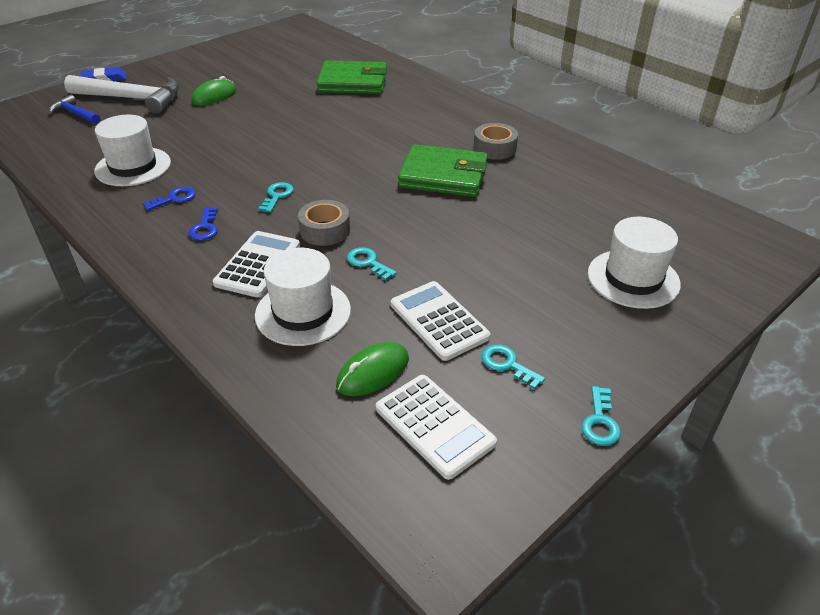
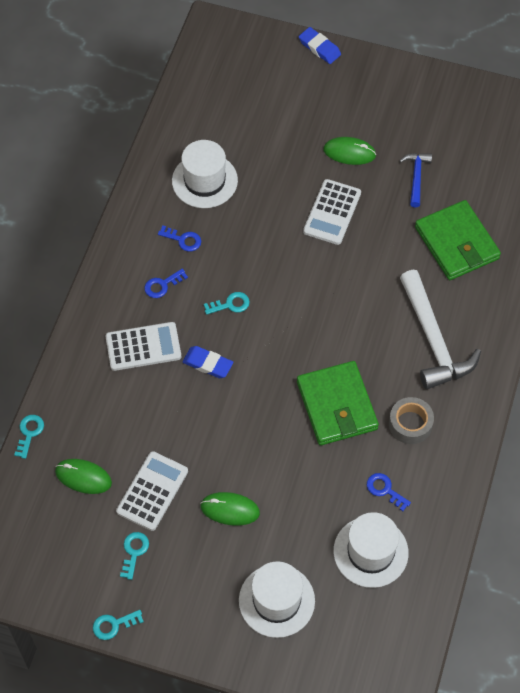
camera: 60 degrees right, 20 degrees up
(75, 114) = (250, 77): blue hammer -> blue hammer (416, 177)
(132, 99) = (301, 96): white hammer -> white hammer (433, 340)
(303, 312) = (112, 405): white hat -> white hat (370, 552)
(325, 230) = (208, 364): grey tape -> blue eraser
(368, 262) = (187, 414): turquoise key -> turquoise key (29, 433)
(434, 426) = (59, 533): white calculator -> white calculator (332, 212)
(504, 273) = (230, 509): none -> green mouse
(550, 179) = (385, 490): none -> blue key

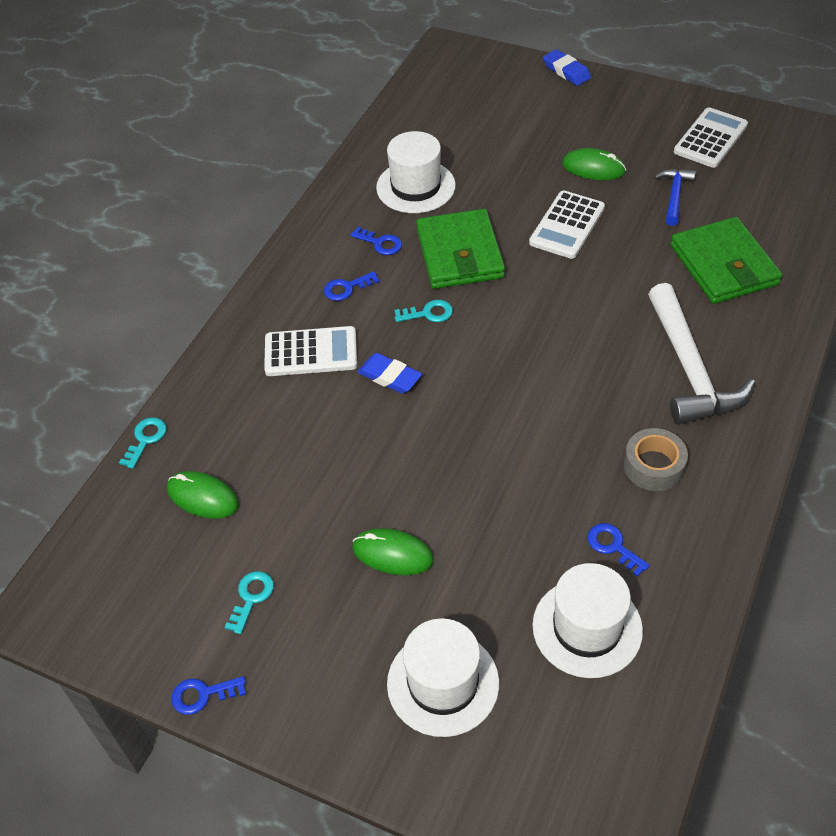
camera: 10 degrees right, 10 degrees down
(113, 625) = (202, 695): turquoise key -> blue key
(152, 491) = (291, 522): white calculator -> white calculator (710, 139)
(337, 405) = (554, 436): green wallet -> green wallet (460, 254)

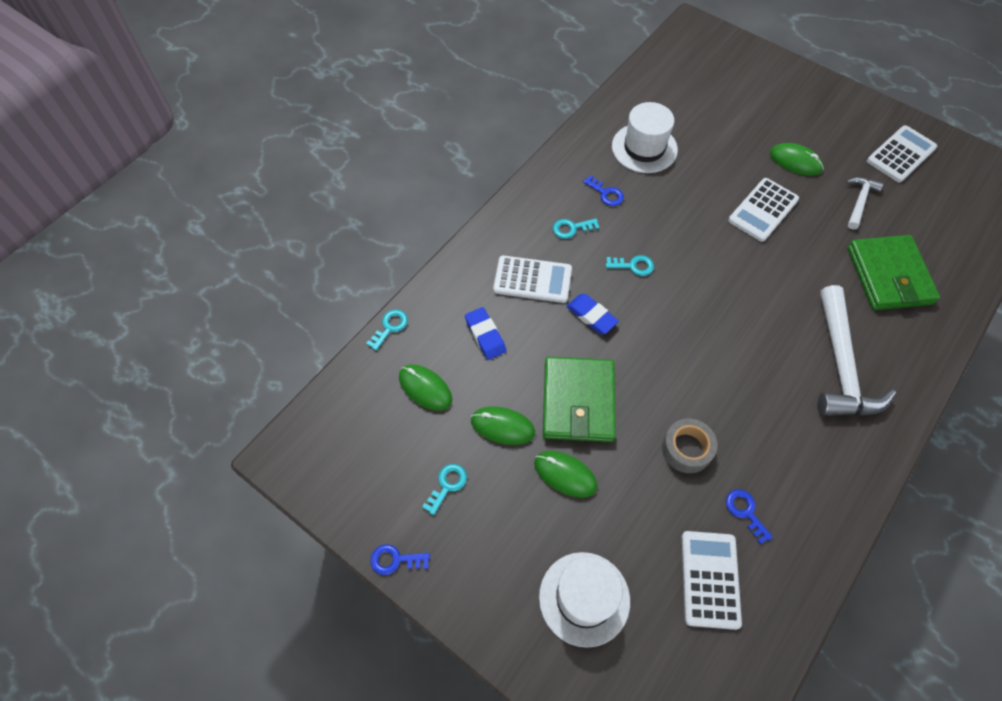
camera: 10 degrees right, 10 degrees up
(306, 518) = (502, 426): none -> green mouse
(346, 288) = (571, 228): blue key -> turquoise key
(460, 254) = (669, 217): green wallet -> green wallet (578, 401)
(566, 71) = (790, 66): blue eraser -> blue eraser (485, 335)
(587, 627) = (710, 579): white hat -> white calculator
(653, 466) = (793, 447): grey tape -> grey tape (686, 449)
(674, 196) = (859, 201): blue hammer -> white hammer

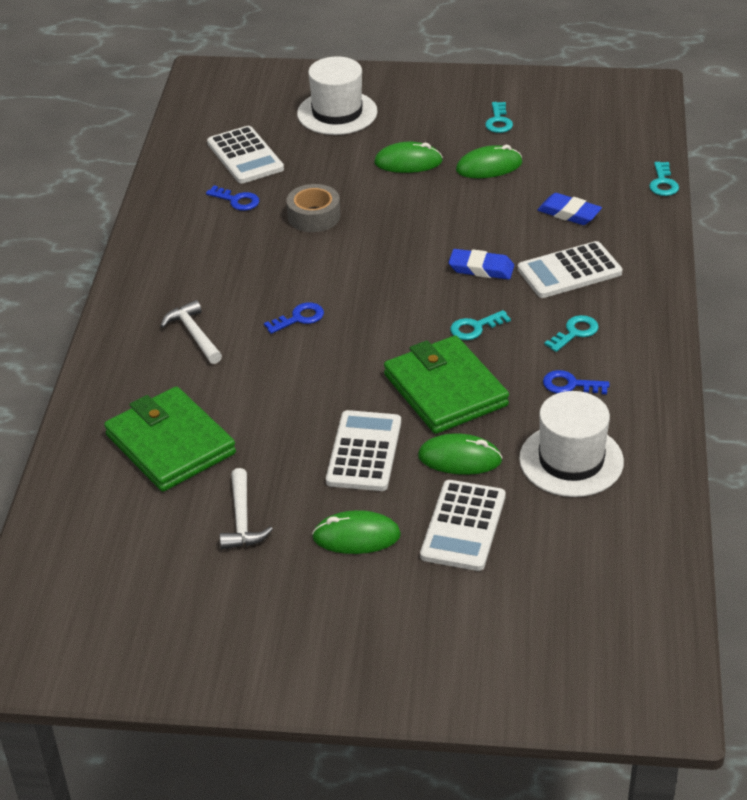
camera: 150 degrees right, 20 degrees down
(395, 560) = (496, 77): blue key -> blue key (299, 318)
(425, 388) = (581, 161): green mouse -> green mouse (459, 458)
(578, 401) = (437, 206): green wallet -> green wallet (445, 390)
(841, 366) = (194, 334): white hammer -> white hammer, size x0.52
(901, 154) = (206, 620): white calculator -> white calculator (463, 526)

